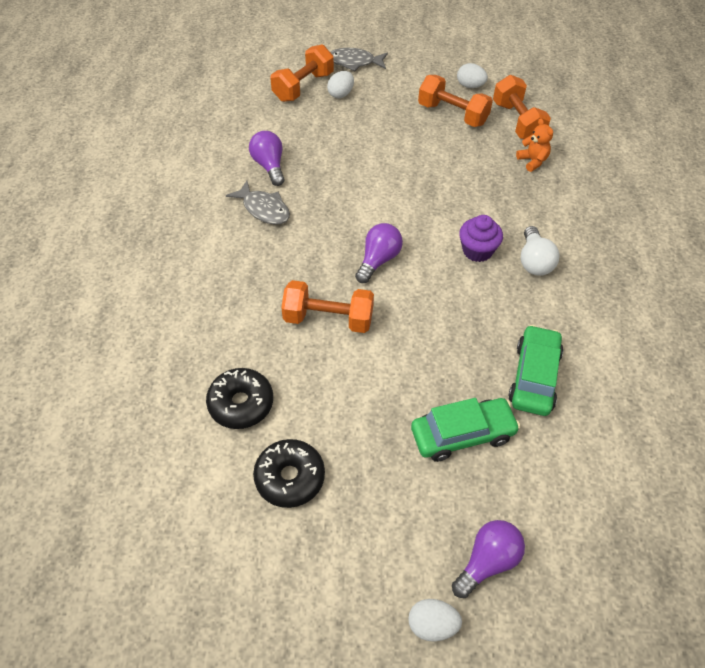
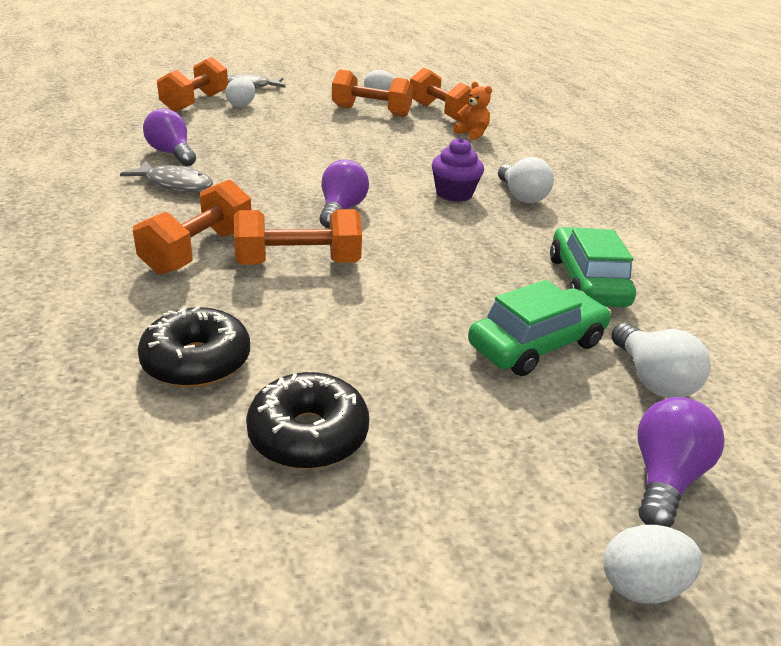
camera: 20 degrees left, 20 degrees down
(264, 294) = (199, 251): none -> orange dumbbell
(527, 483) = (652, 379): none -> white light bulb

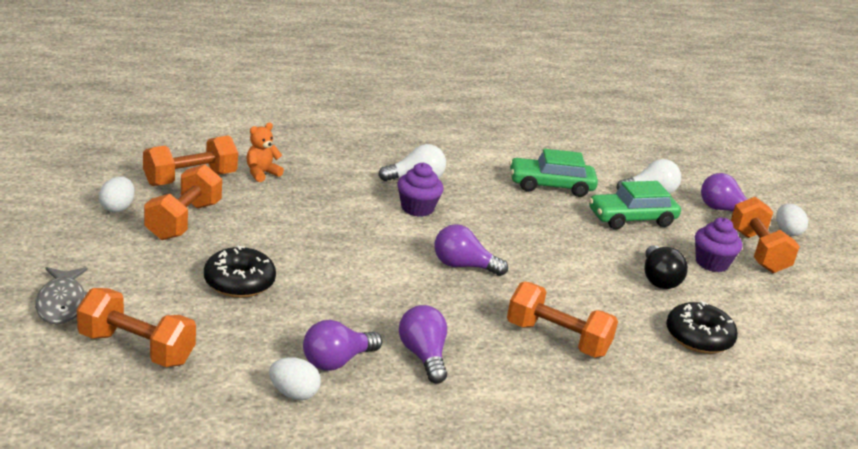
camera: 90 degrees left, 5 degrees down
(175, 184) = (423, 356): grey fish -> purple light bulb
(241, 105) = (151, 311): white egg -> white egg (293, 394)
(298, 263) = (562, 293): orange dumbbell -> orange dumbbell (757, 251)
(308, 434) = (743, 301): black donut -> black donut (239, 283)
(354, 346) = (658, 279): none -> black light bulb
(429, 417) = (711, 263): none -> purple cupcake
(536, 345) = (631, 219): green car -> green car turned 75 degrees counterclockwise

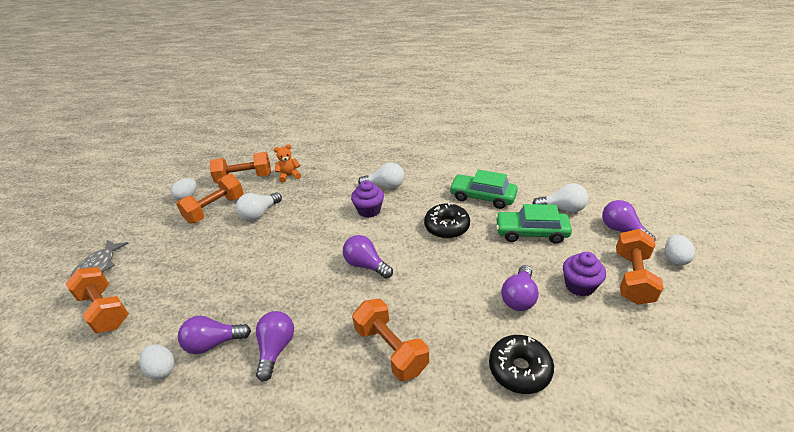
camera: 30 degrees right, 10 degrees up
(239, 283) = (207, 262): black donut -> black donut (447, 227)
(261, 222) = (259, 214): none -> white light bulb
(658, 279) = (519, 297): black light bulb -> purple light bulb

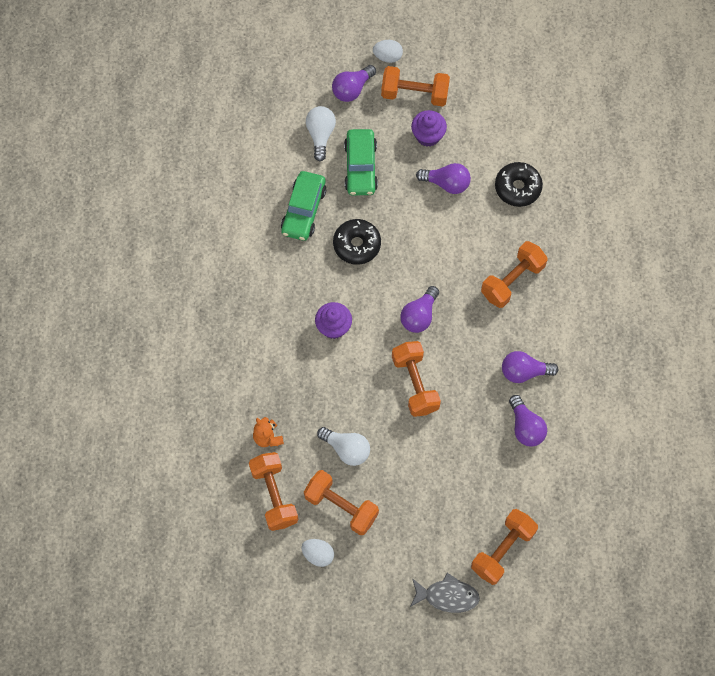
camera: 100 degrees left, 30 degrees up
(162, 369) = (556, 459): white egg -> none
(298, 258) = (415, 384): none -> orange dumbbell
(385, 186) = (286, 316): white light bulb -> none

